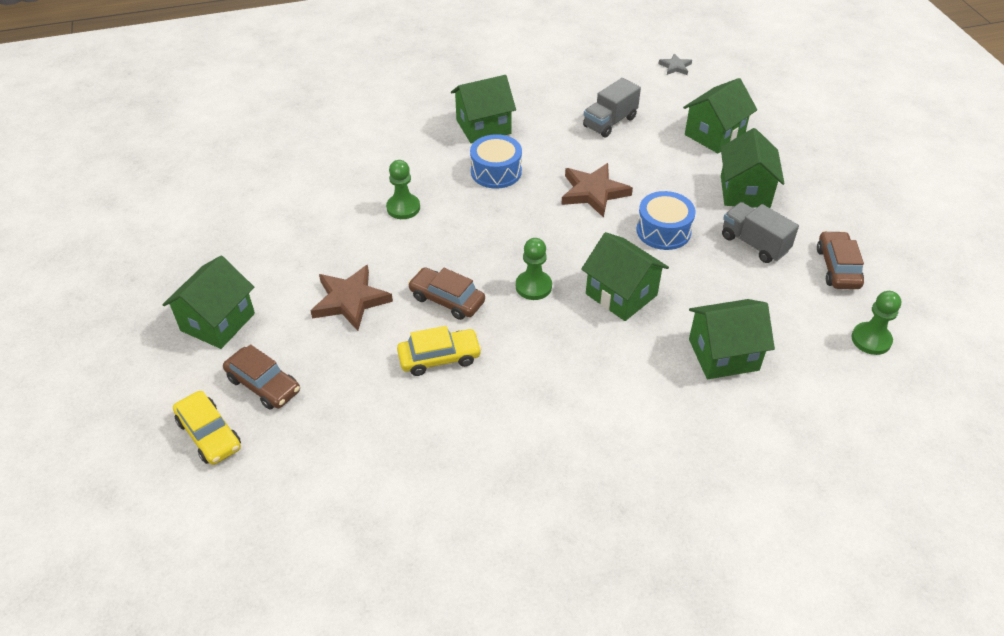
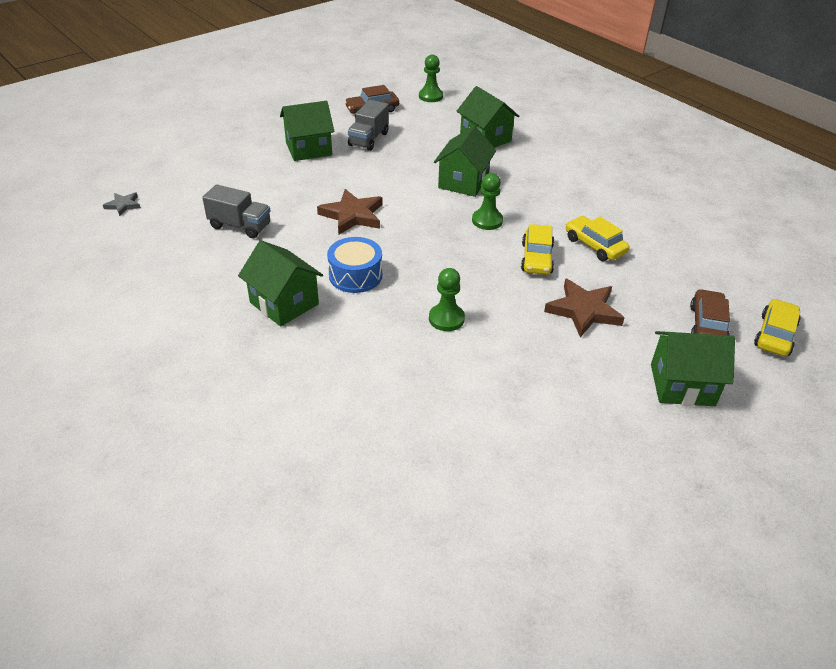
camera: 115 degrees left, 5 degrees down
(447, 299) = (536, 258): brown car -> yellow car
(663, 231) = (380, 176): blue drum -> none
(714, 135) = (236, 170): green house -> none

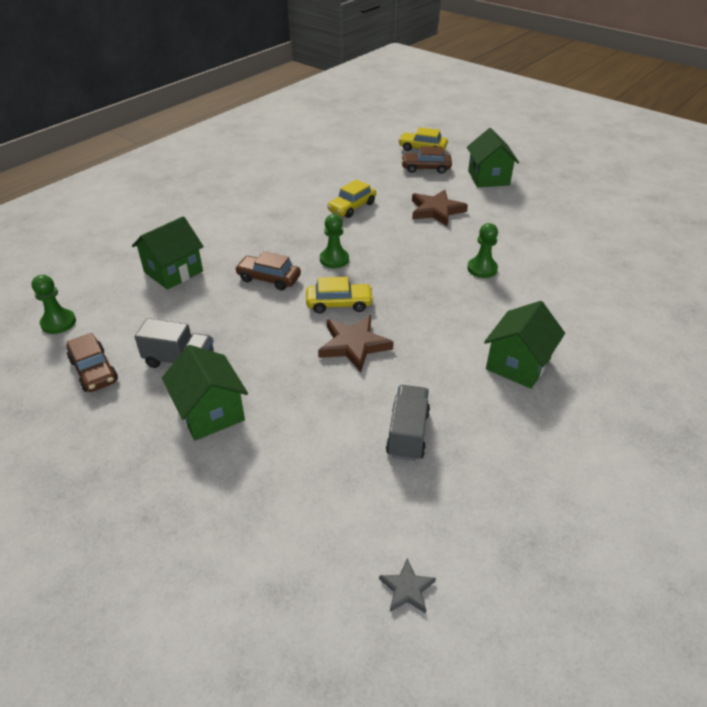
camera: 100 degrees left, 0 degrees up
(355, 275) = (453, 326): blue drum -> none
(463, 182) = (269, 278): green house -> brown car
(536, 258) = (381, 232): yellow car -> yellow car (339, 304)

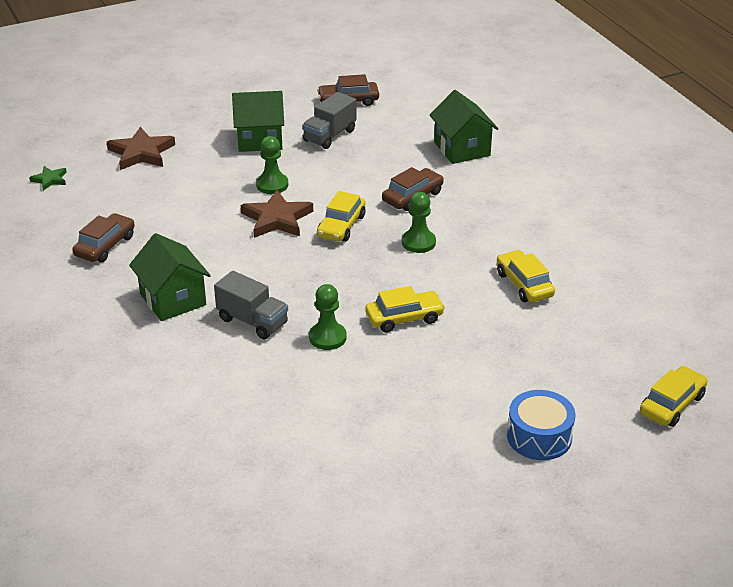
camera: 115 degrees right, 5 degrees down
(58, 323) = (422, 91): green pawn -> green pawn (272, 185)
(407, 434) = (158, 216): grey truck -> grey truck (252, 321)
(407, 589) = (50, 180): grey star -> green star
(426, 168) = (602, 384): brown car -> brown car (105, 246)
(430, 243) = (404, 318): none -> yellow car
(436, 210) = (475, 350): brown star -> brown star (141, 153)
(488, 178) = (539, 437): green house -> blue drum

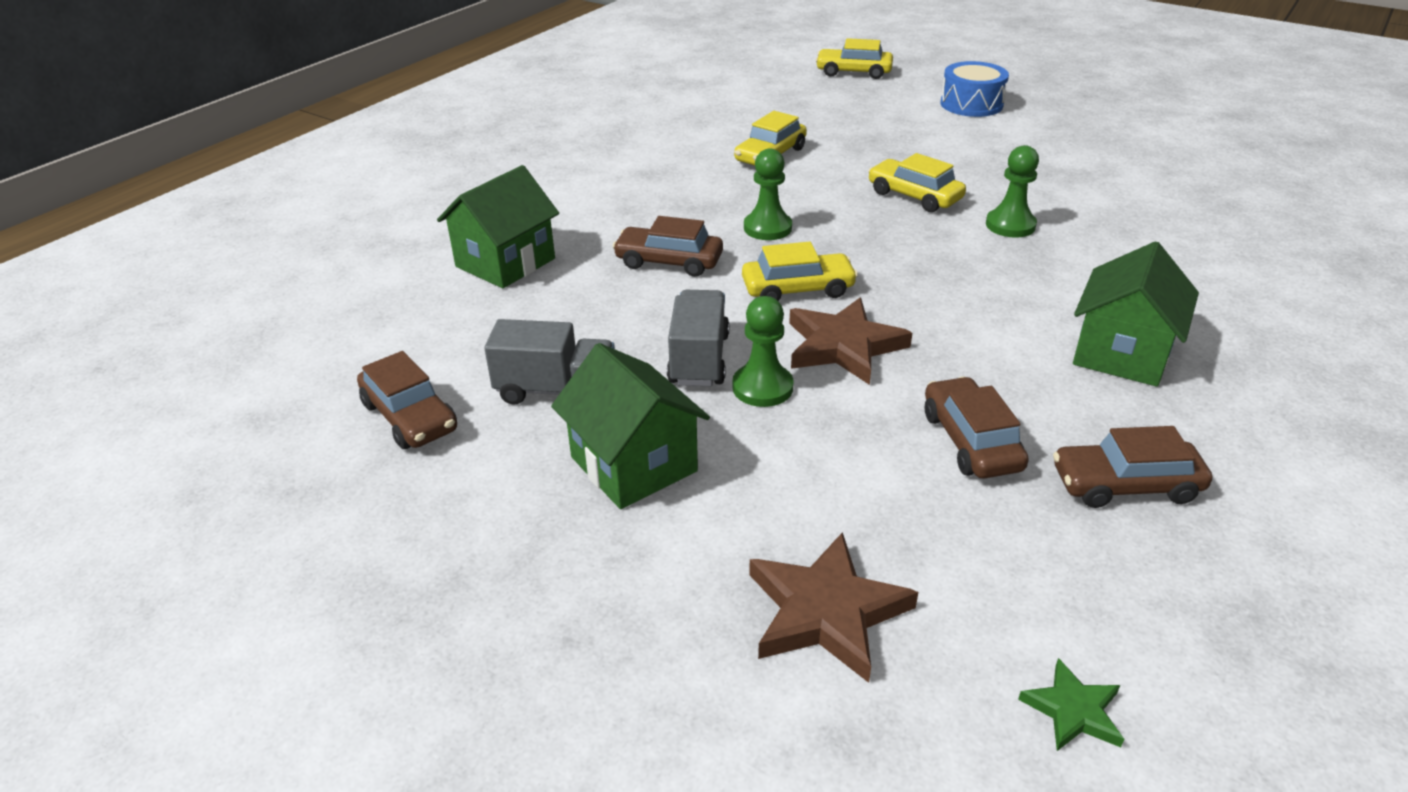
camera: 120 degrees left, 0 degrees up
(175, 221) = (971, 441): none -> brown car
(252, 321) = (1061, 279): grey truck -> grey truck (699, 359)

